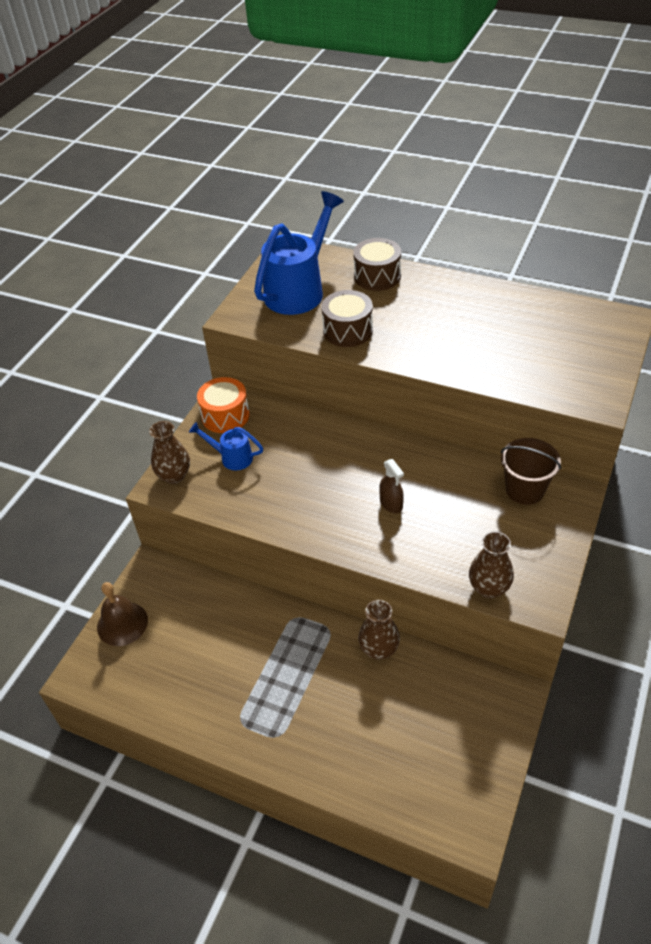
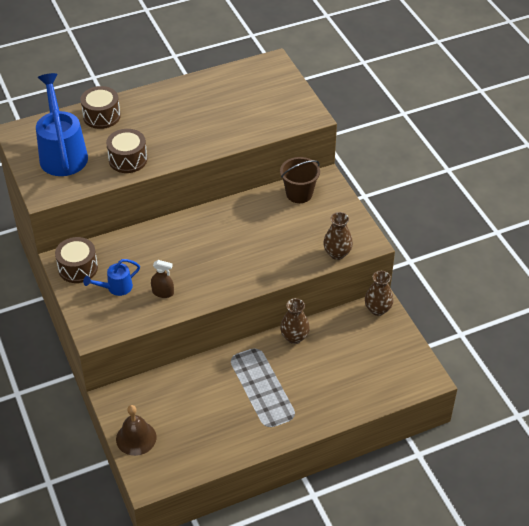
camera: 50 degrees left, 0 degrees up
(174, 476) = (94, 322): brown vase -> brown vase (377, 309)
(225, 416) = (78, 268): orange drum -> brown drum
(391, 504) = (240, 248): brown spray bottle -> brown spray bottle (163, 292)

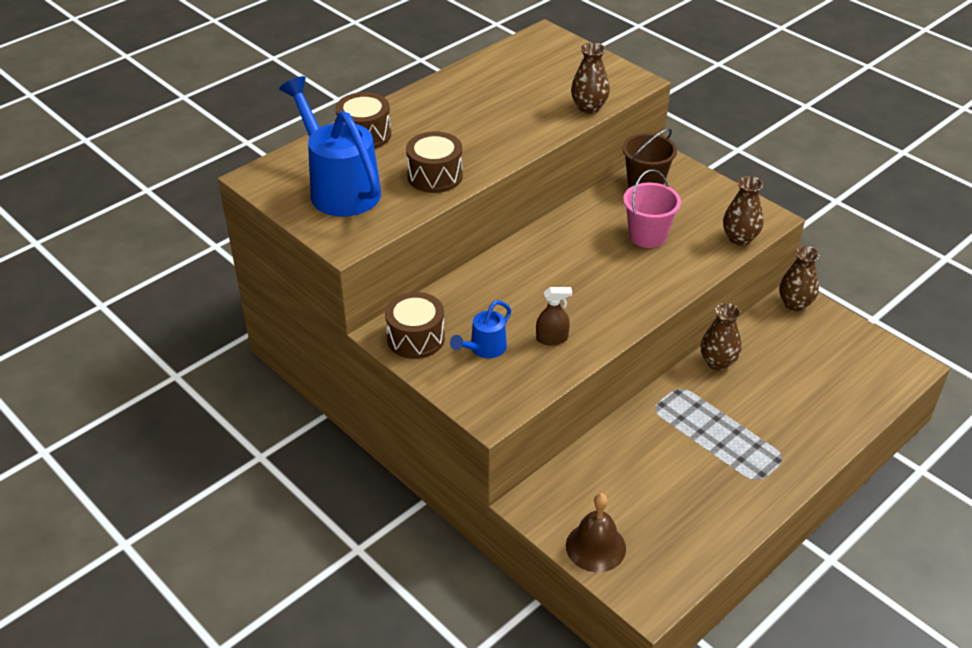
camera: 20 degrees left, 5 degrees down
(264, 131) = (589, 107): none -> brown vase
(274, 234) = (647, 236): none -> pink bucket

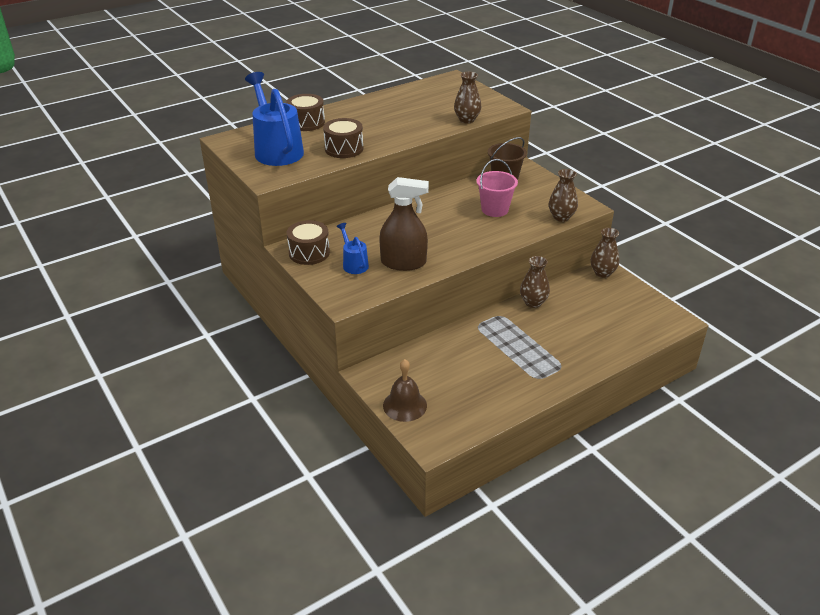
camera: 10 degrees right, 5 degrees down
(484, 349) = (354, 264): blue watering can -> blue watering can turned 105 degrees clockwise
(552, 339) = (403, 263): brown spray bottle -> brown spray bottle, size x1.97

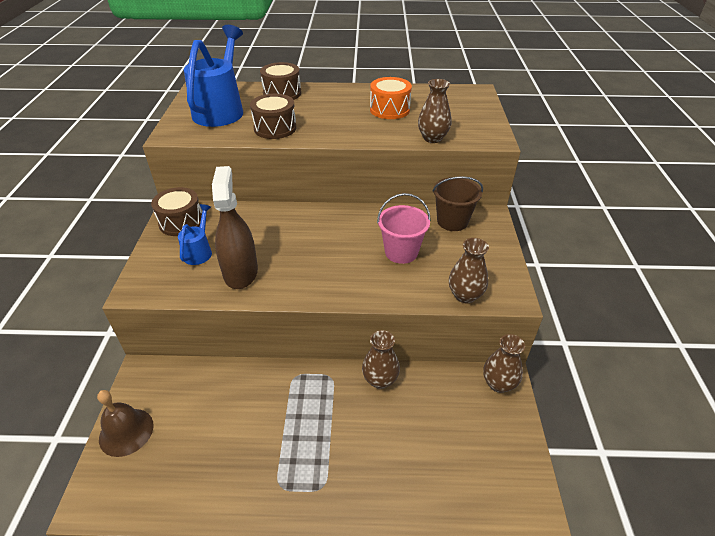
camera: 35 degrees right, 5 degrees up
(403, 263) = (240, 272): brown spray bottle -> brown spray bottle turned 135 degrees counterclockwise
(409, 109) = (389, 109): none -> orange drum

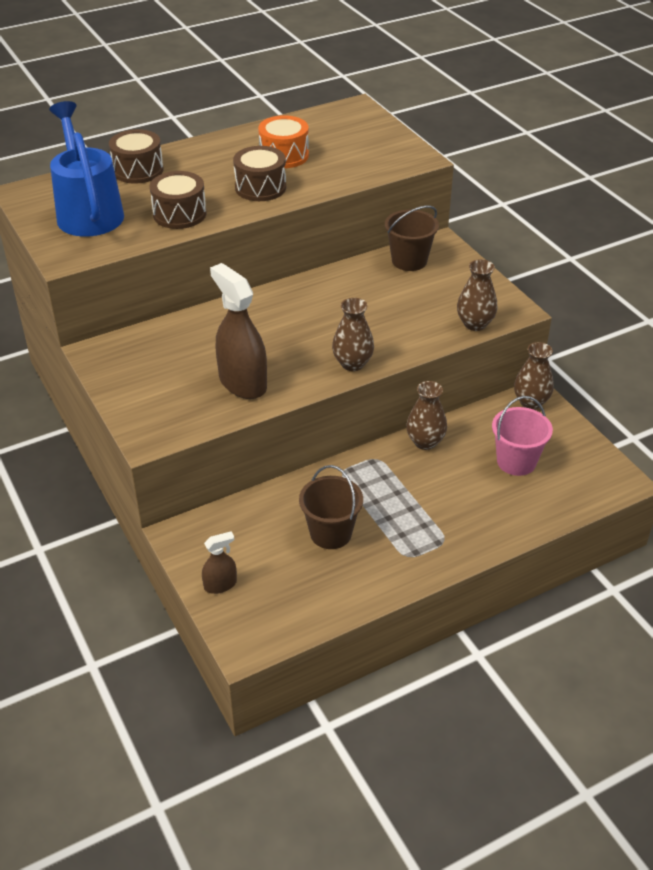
camera: 30 degrees left, 0 degrees up
(126, 432) = (220, 585): brown bell -> brown spray bottle
(181, 222) = (119, 360): brown drum -> brown drum (260, 187)
(199, 251) = (175, 380): blue watering can -> none
(240, 428) = (331, 533): none -> brown bucket
(401, 252) = (385, 307): pink bucket -> pink bucket (516, 461)
(432, 138) = (359, 175): brown vase -> brown vase (352, 363)

